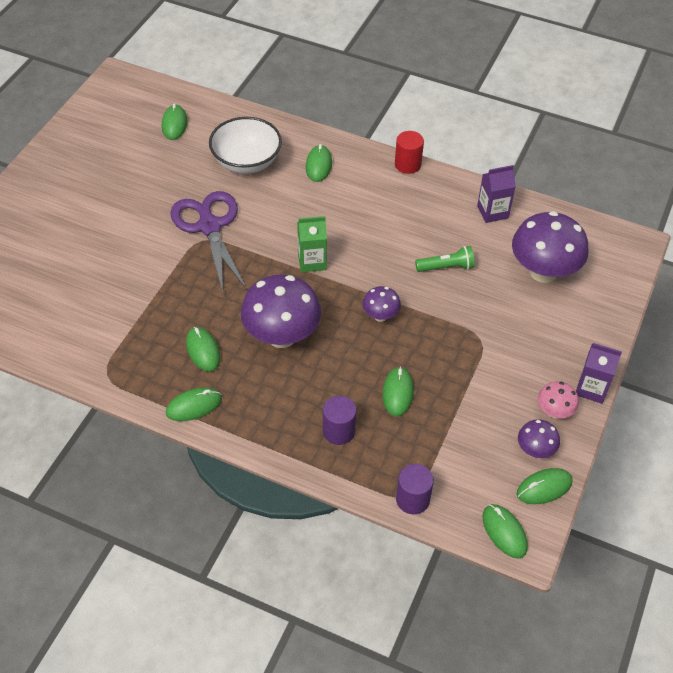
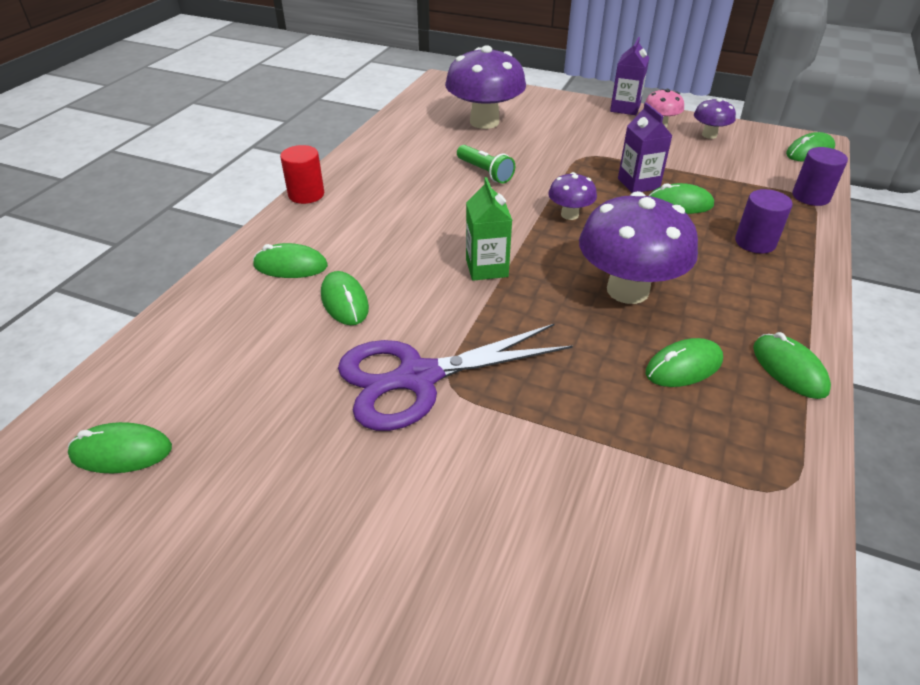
camera: 90 degrees left, 10 degrees down
(246, 162) = (264, 342): white bowl -> none
(446, 267) = (485, 172): green flashlight -> green flashlight turned 150 degrees clockwise
(492, 212) = (397, 144): purple carton -> purple carton (638, 183)
(544, 487) = (748, 133): green mouse -> green mouse (344, 301)

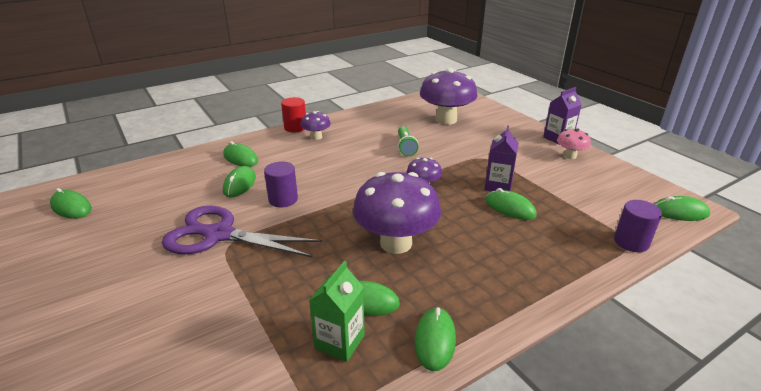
camera: 35 degrees right, 10 degrees down
(486, 268) = (332, 197): green carton -> green carton (339, 342)
(709, 135) = (602, 174): purple mushroom -> purple mushroom (316, 137)
(755, 242) = (533, 253): purple cylinder -> purple cylinder (283, 199)

